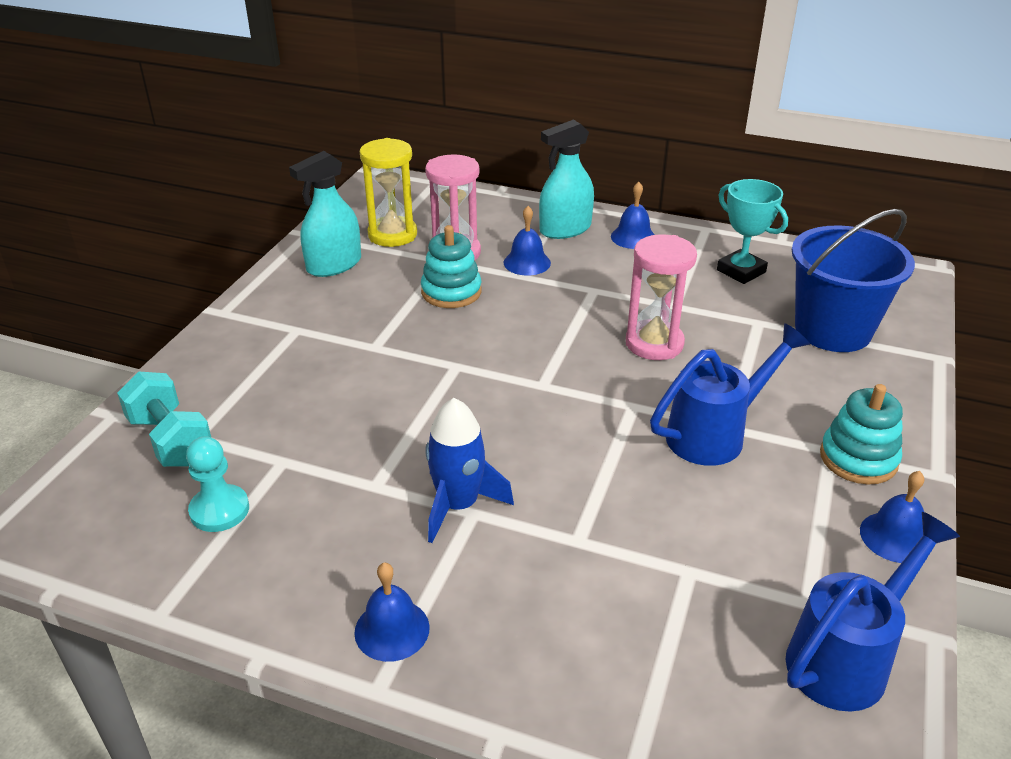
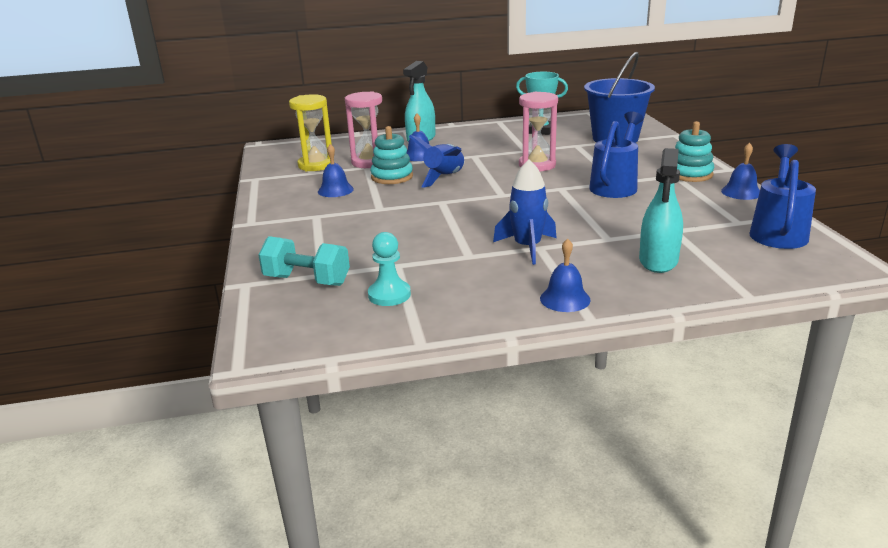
camera: 30 degrees left, 10 degrees down
(334, 265) = (297, 185): turquoise spray bottle -> turquoise spray bottle (658, 261)
(508, 320) = (444, 178): none -> blue rocket
(633, 237) = (464, 133): blue bell -> blue bell (335, 190)

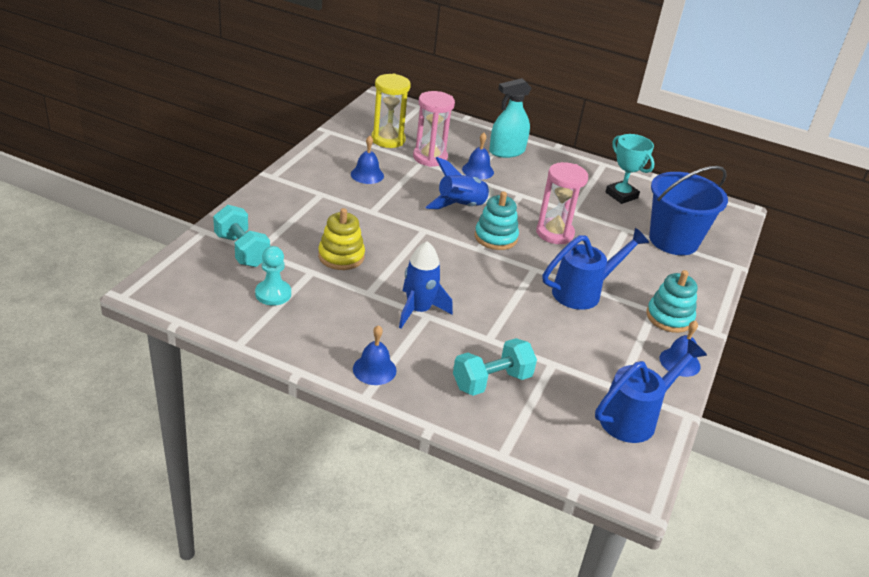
camera: 30 degrees right, 10 degrees up
(392, 177) = (425, 183): turquoise stacking toy -> turquoise stacking toy (495, 237)
(404, 245) = (341, 256): none -> yellow stacking toy
(658, 261) = (491, 381): turquoise spray bottle -> turquoise dumbbell

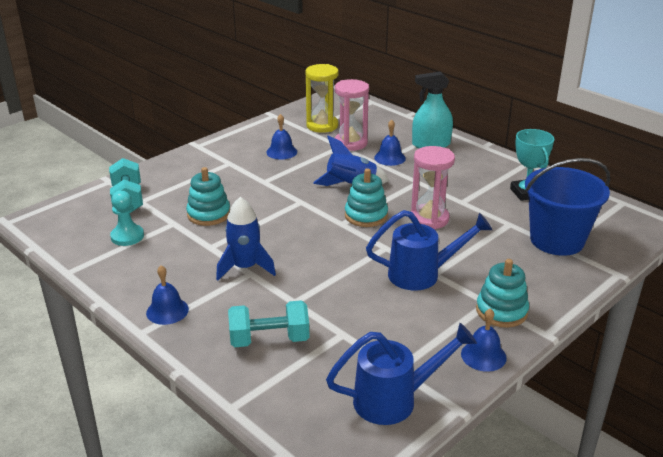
camera: 25 degrees right, 5 degrees down
(341, 256) = (208, 214): yellow stacking toy -> turquoise stacking toy

